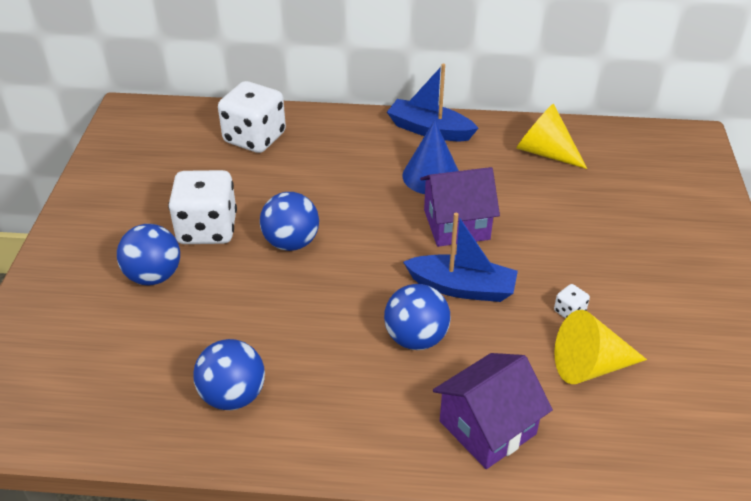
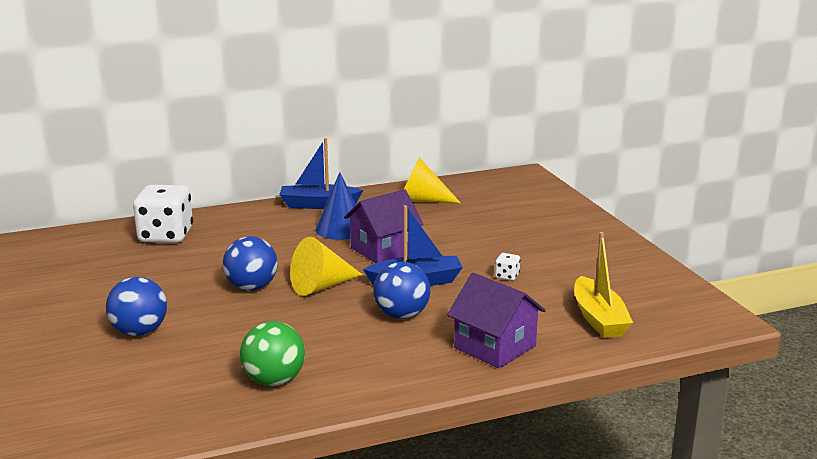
camera: 25 degrees left, 20 degrees down
(207, 229) = (167, 295): white dice -> none
(233, 396) = (274, 381): blue ball -> green ball
(487, 427) = (495, 347): purple house -> purple house turned 75 degrees counterclockwise
(590, 366) = (543, 299): yellow cone -> yellow cone (321, 286)
(637, 423) = (598, 318): none -> yellow boat

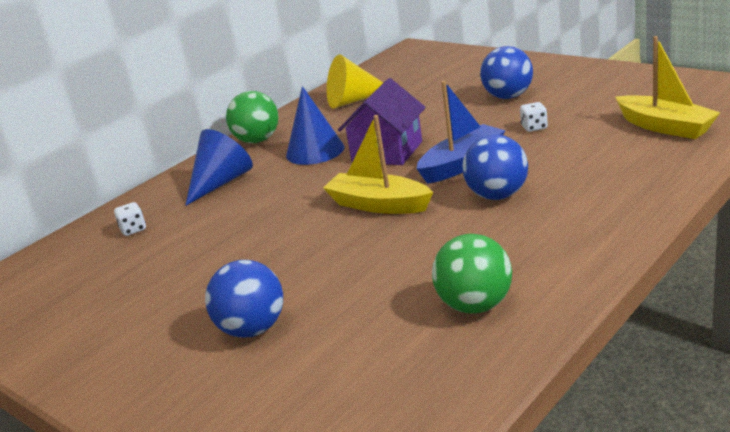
camera: 25 degrees left, 5 degrees up
(166, 236) = (133, 229): white dice -> white dice, size x0.41
(252, 287) = (308, 235): blue ball -> blue ball (508, 96)
(255, 226) = (221, 182): none -> blue cone
(318, 205) = (257, 140): blue boat -> green ball
(321, 286) = (379, 205): yellow cone -> yellow boat
(495, 347) = (623, 184): purple house -> none

